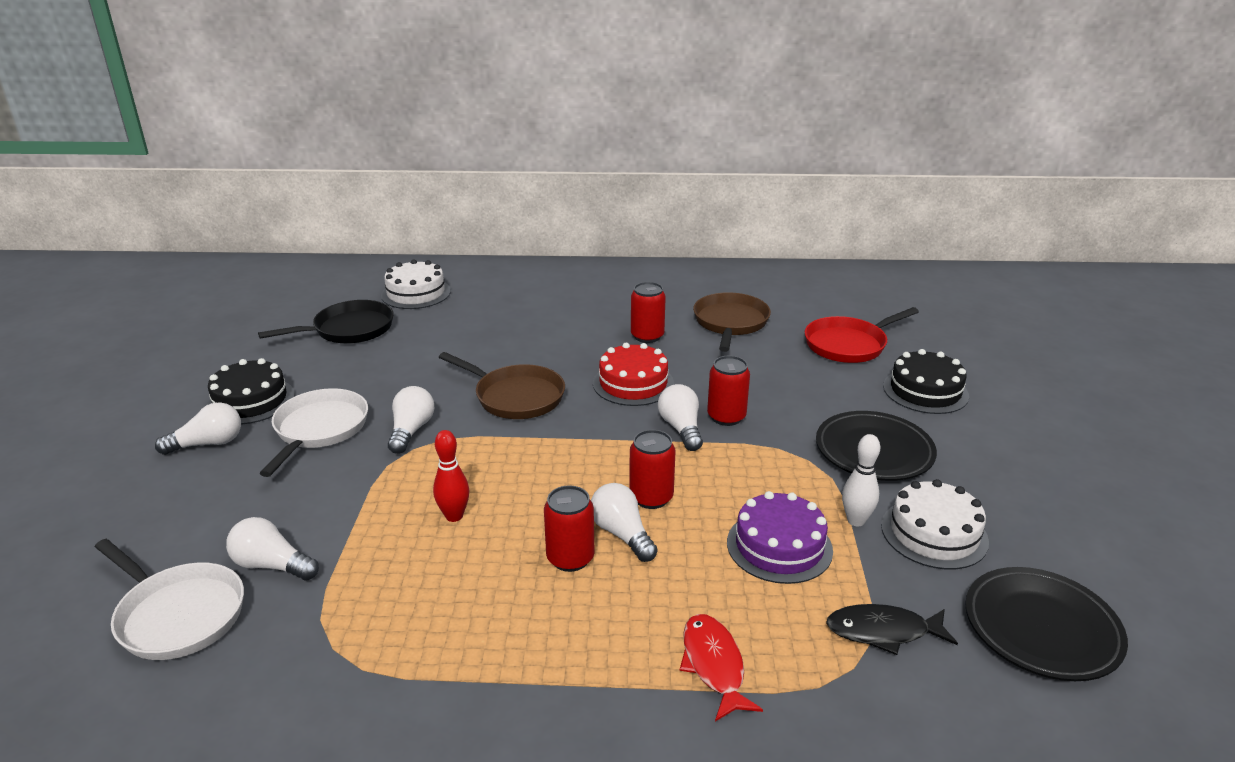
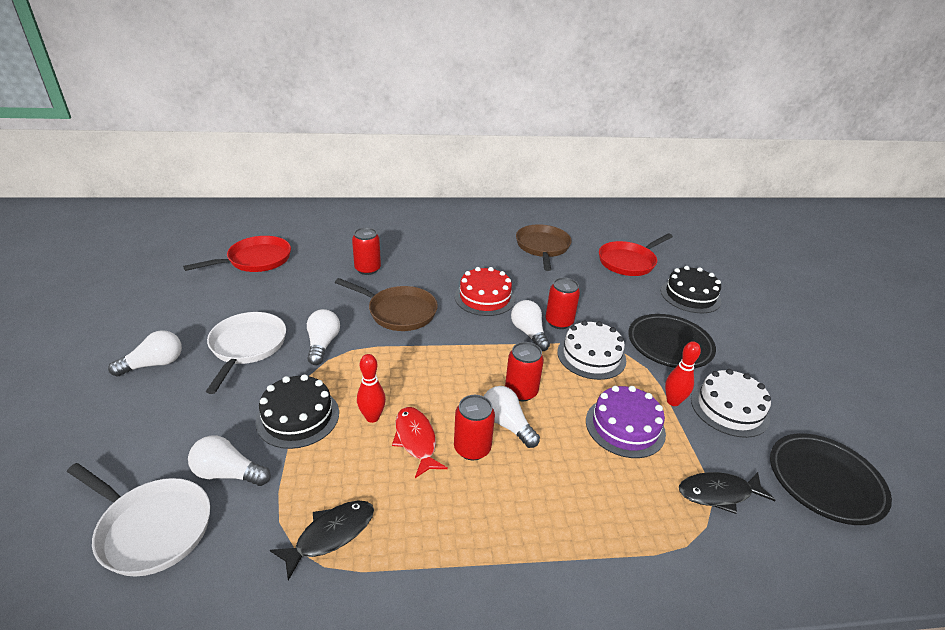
camera: 10 degrees left, 5 degrees up
(250, 401) = (185, 324): black cake -> black cake (298, 417)
(349, 329) = (256, 260): black pan -> red pan
(376, 638) = (330, 535): none -> black fish
(416, 293) = (303, 229): white cake -> white cake (591, 356)
(647, 336) = (486, 259): red can -> red can (367, 269)
(714, 665) = (604, 534): red fish -> red fish (416, 440)
(856, 520) = (673, 401): white bowling pin -> red bowling pin

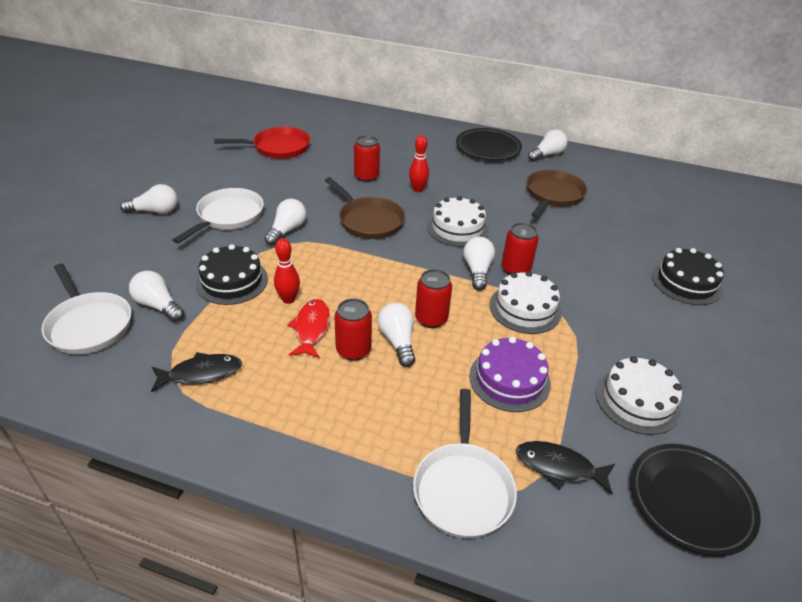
camera: 25 degrees right, 5 degrees up
(484, 297) = (457, 228): red cake -> white cake
(513, 213) = (547, 155): none -> white light bulb
(628, 262) = (640, 231): red pan -> none
(661, 548) = (463, 488): none -> white pan
(669, 345) = (619, 323): black plate -> black plate (488, 148)
(673, 401) = (579, 374): red bowling pin -> red bowling pin (418, 189)

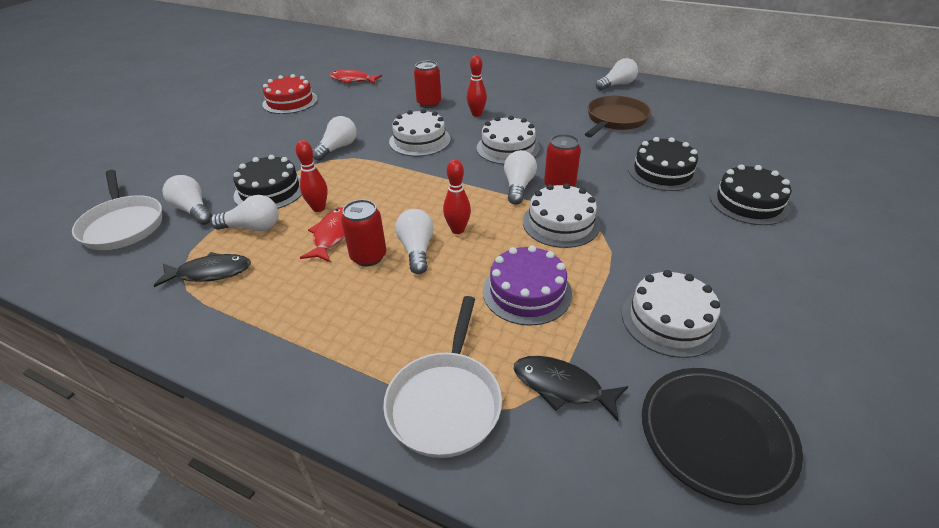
camera: 10 degrees right, 0 degrees up
(155, 211) = (221, 131): white light bulb -> white light bulb (252, 227)
(219, 175) = (290, 101): none -> red cake
(228, 216) = (286, 136): white pan -> none
(278, 147) = (352, 80): red pan -> red fish
(368, 220) = (420, 140): brown pan -> white cake
(431, 319) = (457, 230): red can -> red bowling pin
(488, 148) = (557, 79): black plate -> none
(606, 252) = (662, 172): none -> black cake

